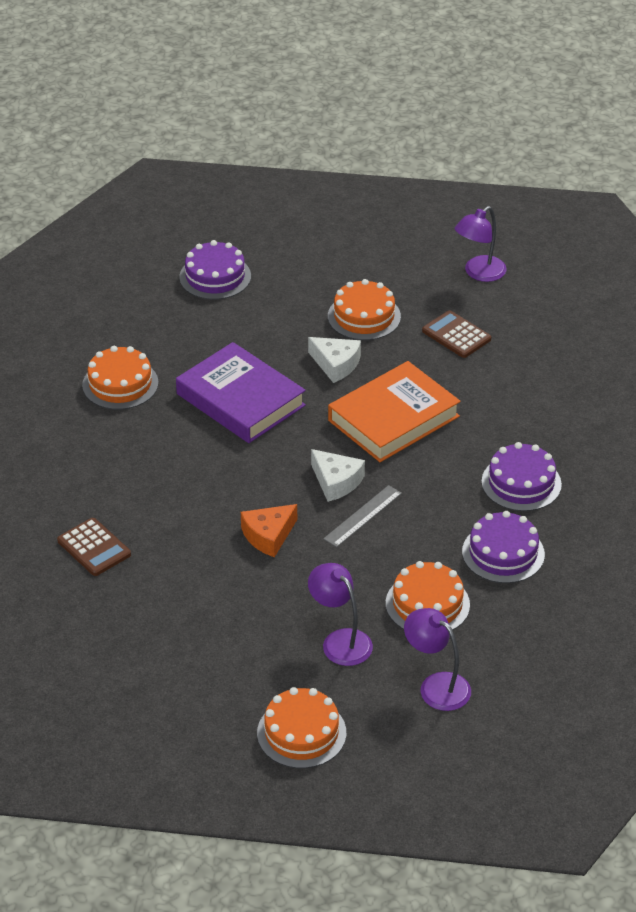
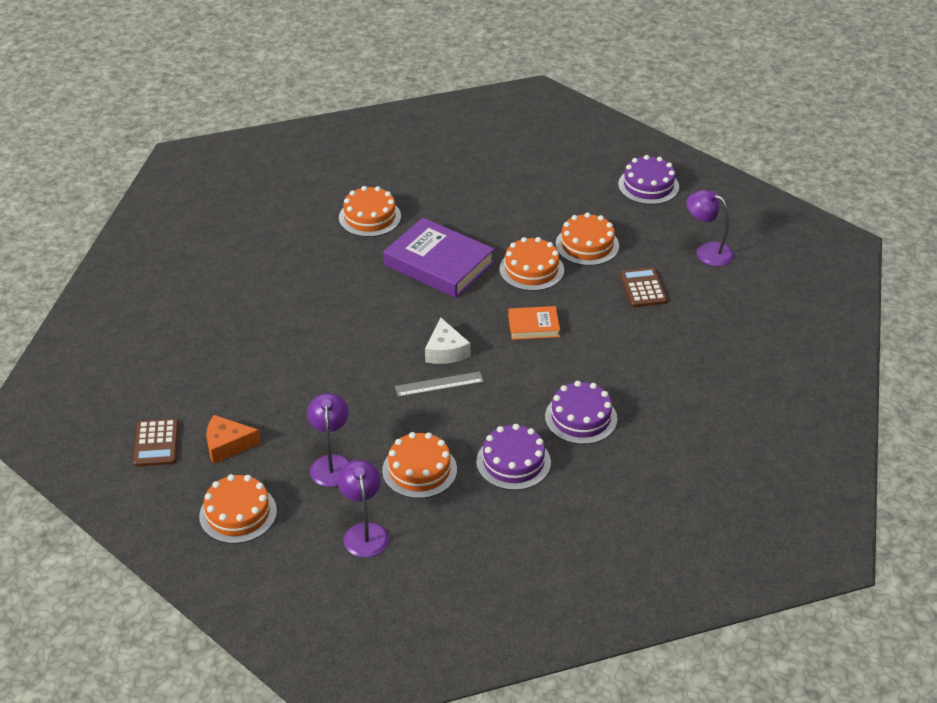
camera: 35 degrees right, 0 degrees up
(94, 548) = (239, 317): brown calculator -> brown calculator (156, 443)
(215, 277) = (509, 173): purple cake -> purple cake (648, 186)
(240, 400) = (439, 264): purple book -> purple book turned 45 degrees counterclockwise
(268, 536) = (360, 365): orange cheese -> orange cheese (227, 445)
(336, 364) = (531, 269): white cheese -> orange cake
(393, 418) = (533, 326): orange book -> orange book, size x0.52
(479, 273) = (707, 251): purple lamp -> purple lamp turned 45 degrees clockwise

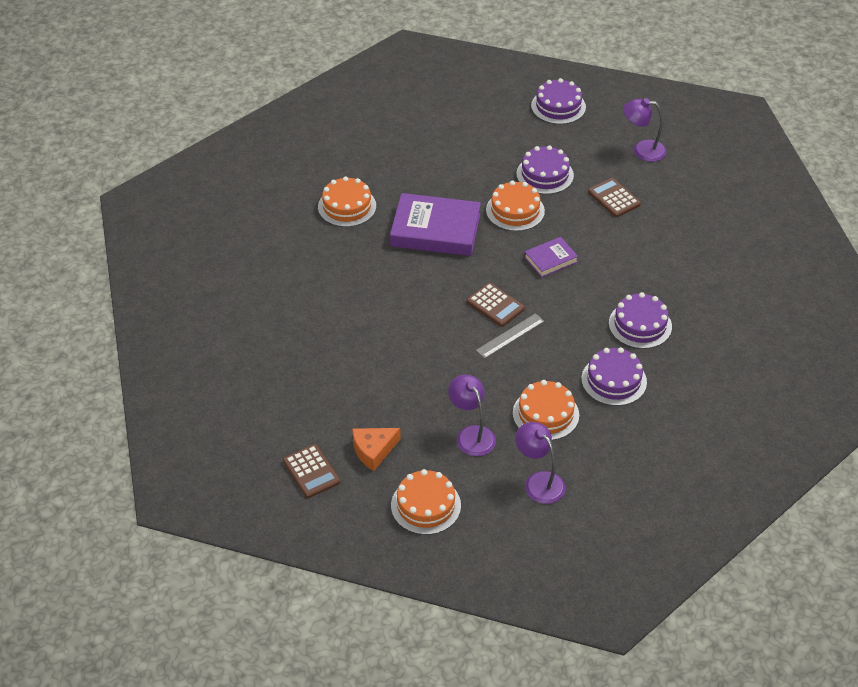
camera: 25 degrees left, 5 degrees up
(446, 351) = (495, 305): white cheese -> brown calculator
(533, 326) = (550, 259): orange book -> purple book
(587, 245) = (545, 174): orange cake -> purple cake

